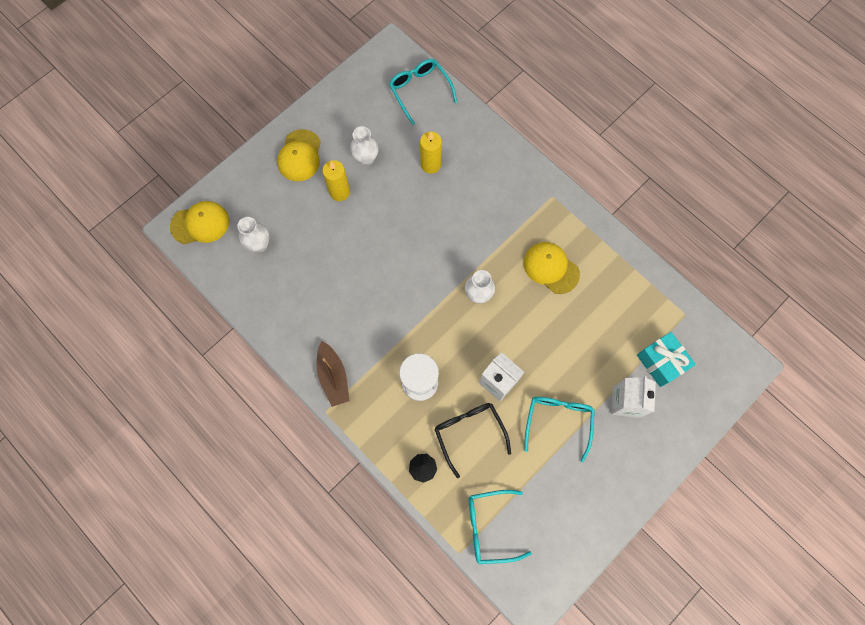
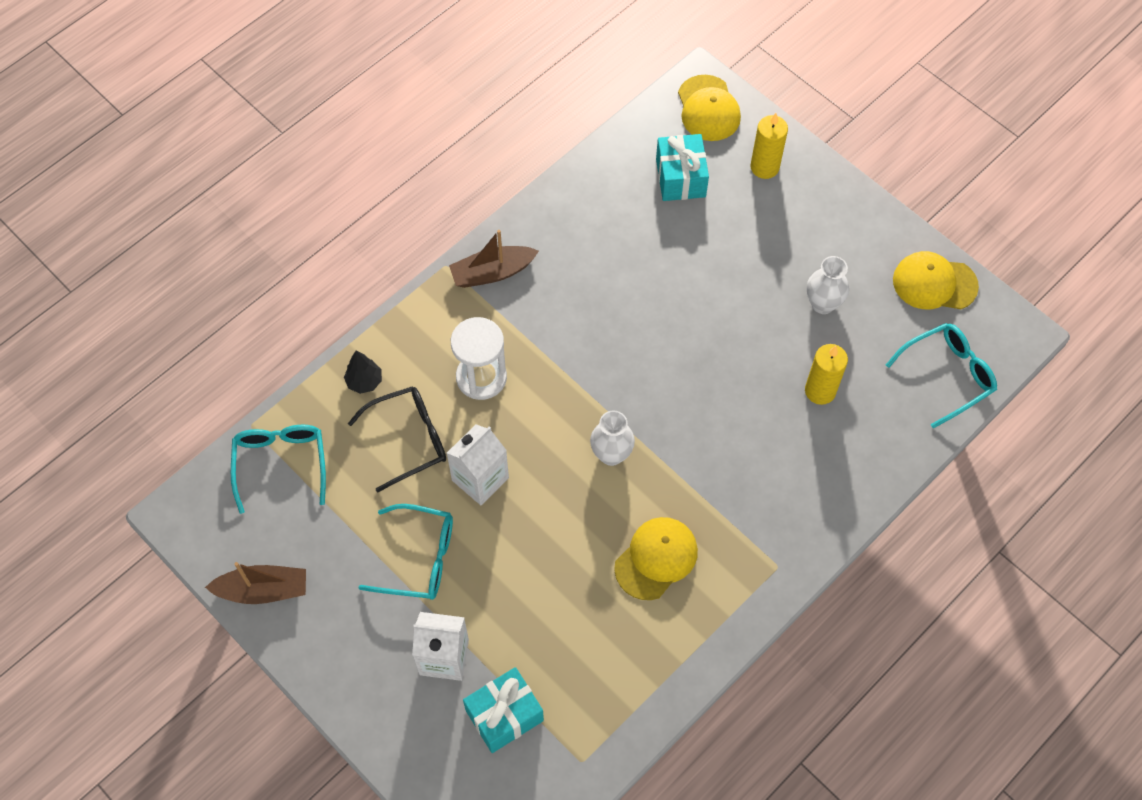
camera: 90 degrees right, 10 degrees down
(259, 244) = (680, 178): white vase -> turquoise gift
(300, 156) = (820, 219): yellow cap -> yellow cap (934, 283)
(339, 192) = (766, 271): yellow candle -> yellow candle (764, 167)
(587, 531) = (263, 590): none -> brown boat

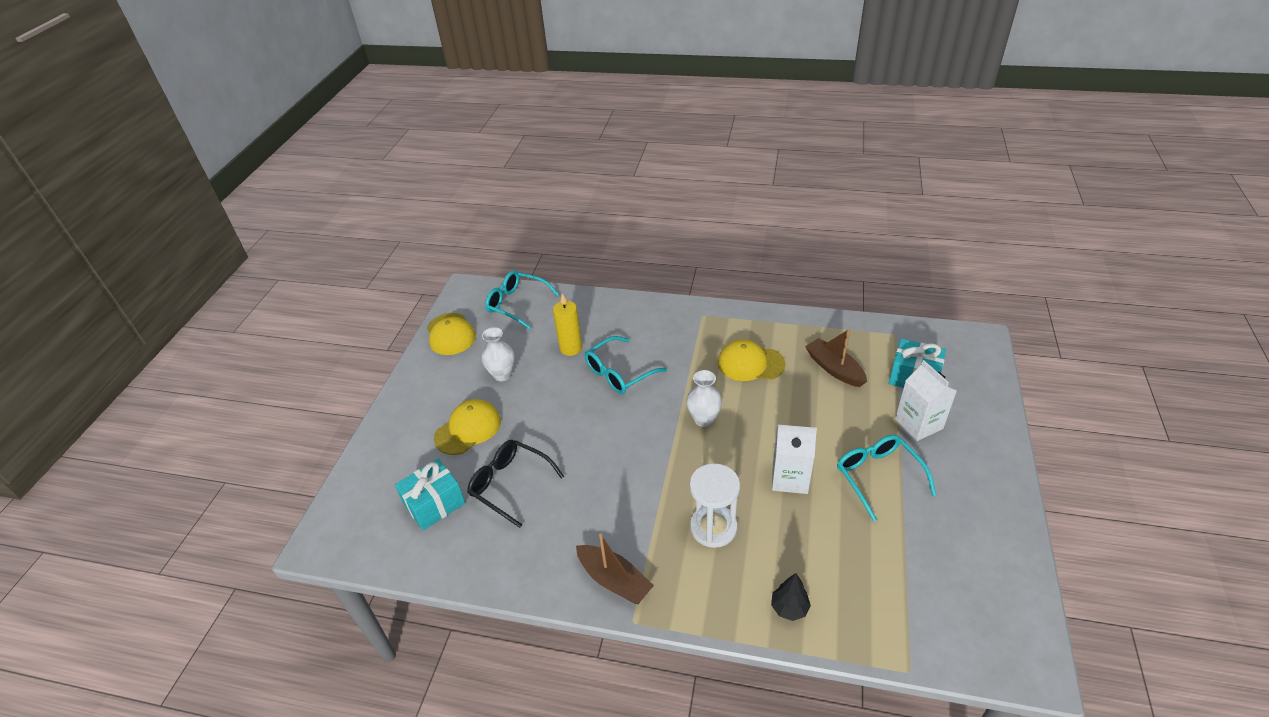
camera: 120 degrees left, 20 degrees down
(263, 590) = (1005, 555): brown boat -> brown boat (834, 369)
(281, 464) = (912, 619): turquoise glasses -> turquoise glasses (619, 373)
(409, 439) = (805, 541): black glasses -> black glasses (510, 484)
(708, 108) = (348, 523): yellow cap -> yellow cap (468, 429)
(764, 167) = (395, 458): yellow candle -> none

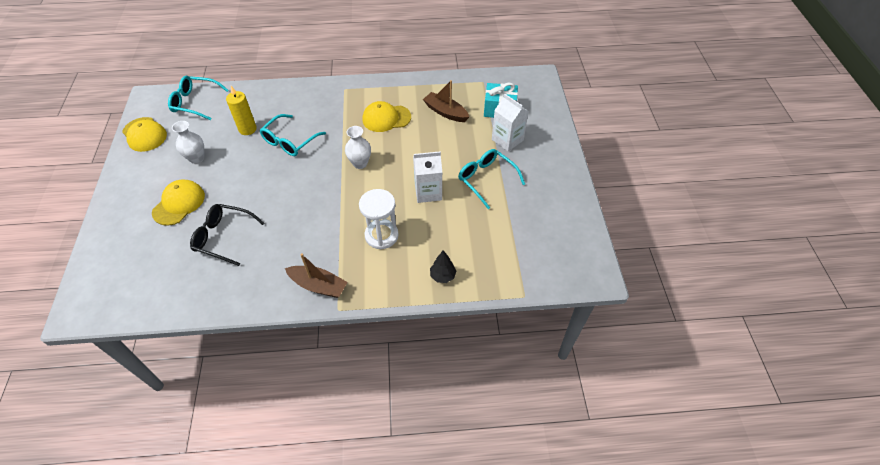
camera: 20 degrees left, 10 degrees up
(434, 504) = (166, 263): turquoise gift -> none

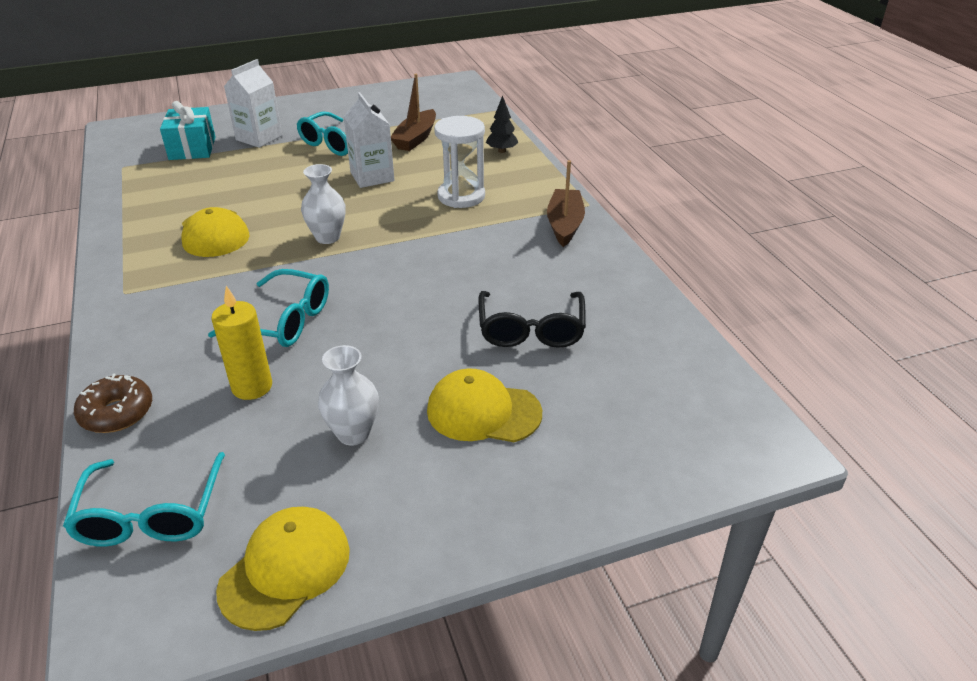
camera: 105 degrees left, 15 degrees down
(257, 91) = (117, 413): none -> brown donut
(445, 112) = (199, 186): brown boat -> brown boat (416, 138)

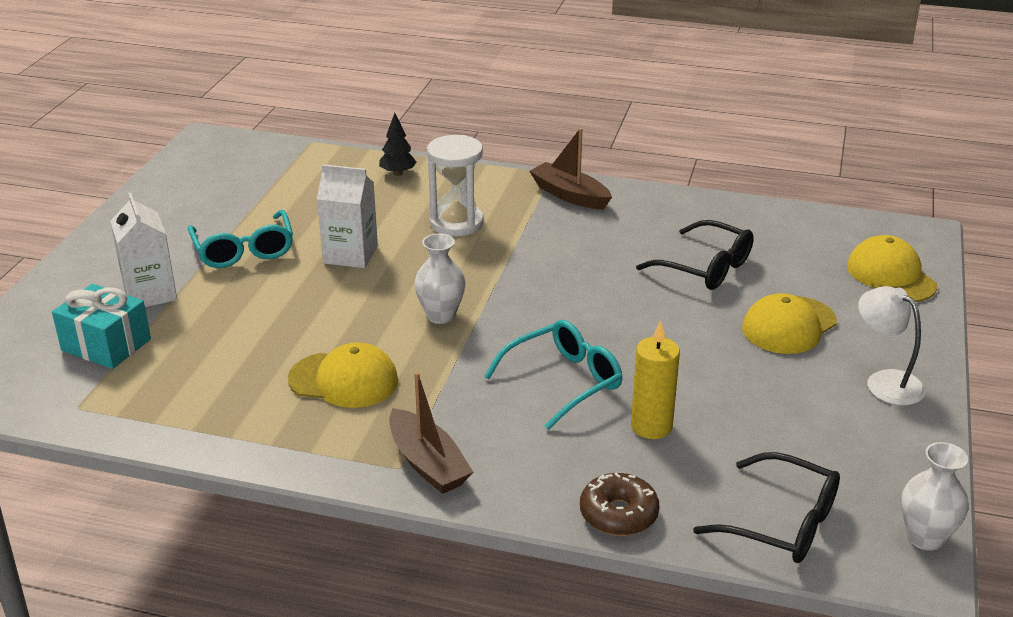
camera: 55 degrees left, 5 degrees down
(151, 514) = (782, 523): turquoise glasses -> black glasses
(285, 569) = (895, 469): yellow cap -> yellow cap (891, 276)
(353, 433) = (763, 392): white vase -> white vase (925, 538)
(416, 138) = (303, 205): brown boat -> brown boat (428, 463)
(441, 512) = (885, 382): none -> white lamp

